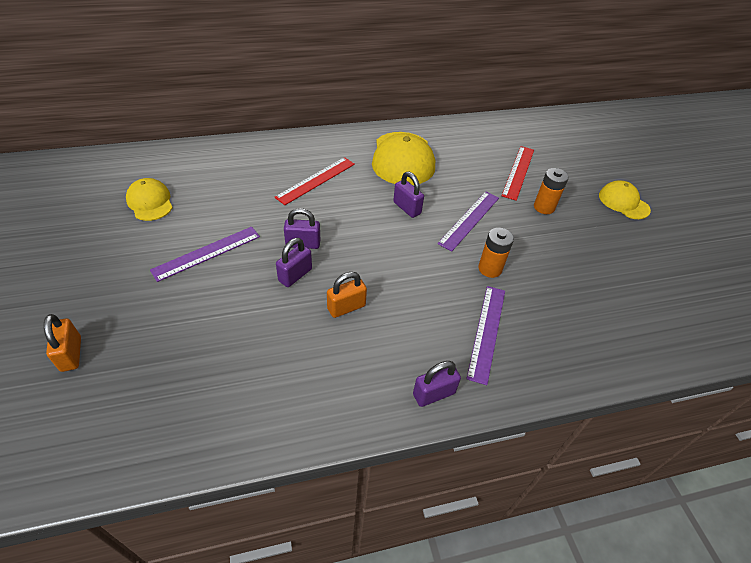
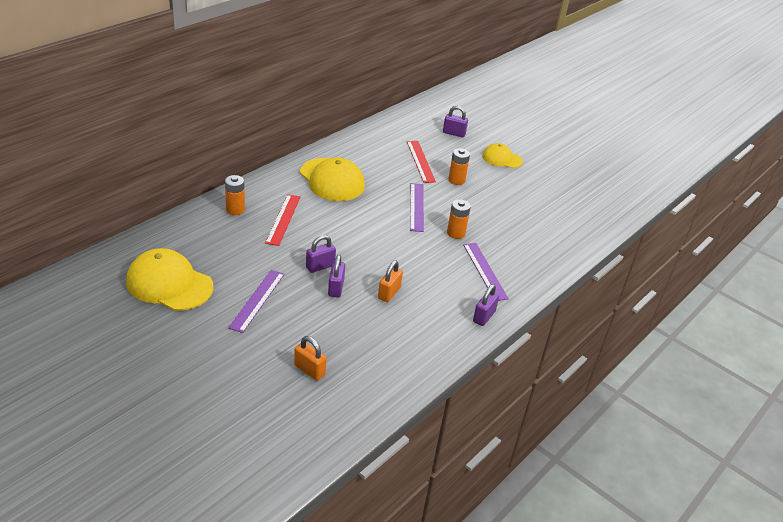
camera: 35 degrees left, 10 degrees down
(71, 354) = (235, 399): orange padlock -> orange padlock (309, 370)
(150, 202) = (169, 284): yellow cap -> yellow cap, size x1.71
(281, 154) = (235, 209): none -> orange battery
(407, 208) = (368, 214): purple padlock -> purple padlock (454, 133)

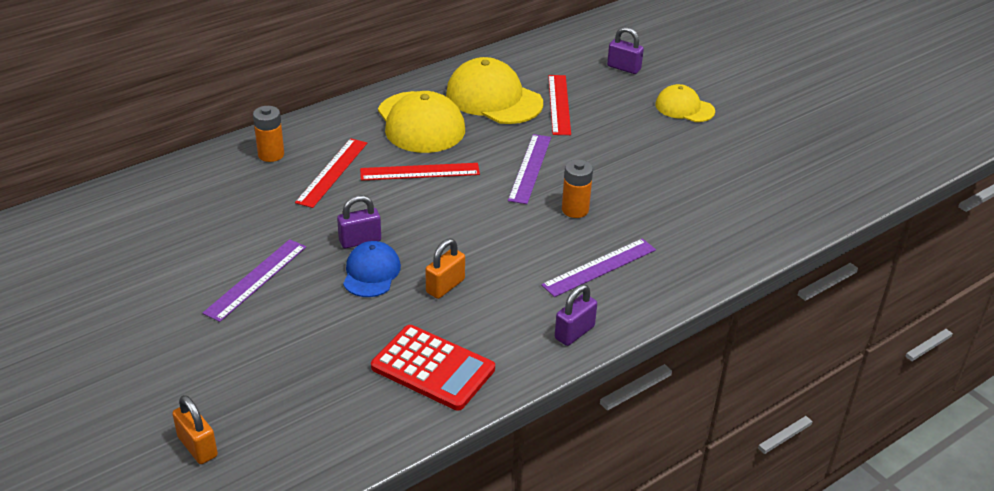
camera: 15 degrees right, 0 degrees up
(169, 284) = (146, 247): yellow cap -> yellow cap (493, 98)
(309, 370) = (293, 382): orange padlock -> orange padlock (197, 447)
(336, 288) = (371, 272): purple padlock -> blue cap
(344, 215) = (420, 172): none -> red ruler
(401, 350) = (433, 368): none -> red calculator
(456, 180) = (603, 134): orange battery -> none
(484, 271) = (599, 267): purple ruler -> purple ruler turned 60 degrees clockwise

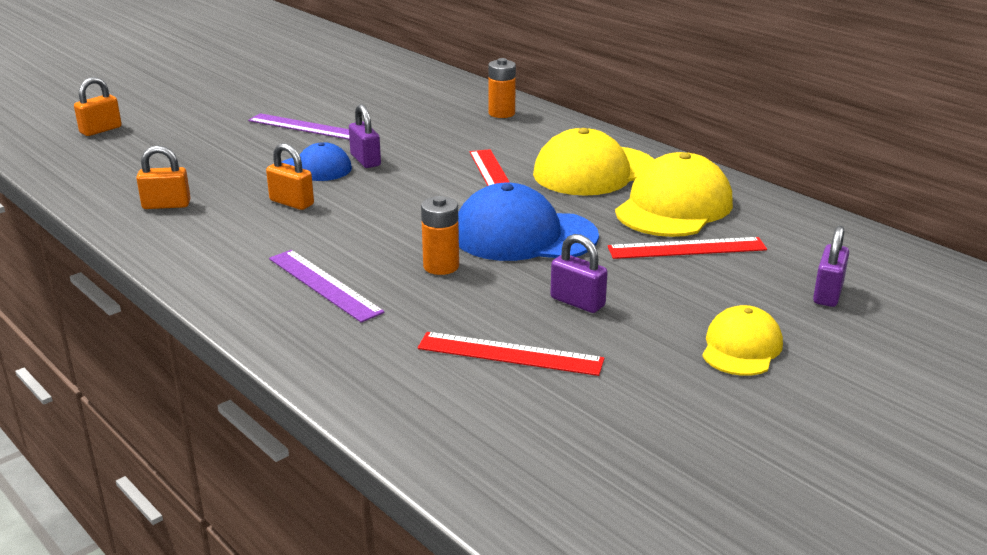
camera: 85 degrees right, 10 degrees down
(332, 172) = (480, 139): red ruler -> red ruler (510, 354)
(433, 368) = (166, 205): red calculator -> orange padlock
(530, 168) = (523, 235): purple ruler -> blue cap
(574, 332) = (205, 272): purple padlock -> purple padlock (577, 302)

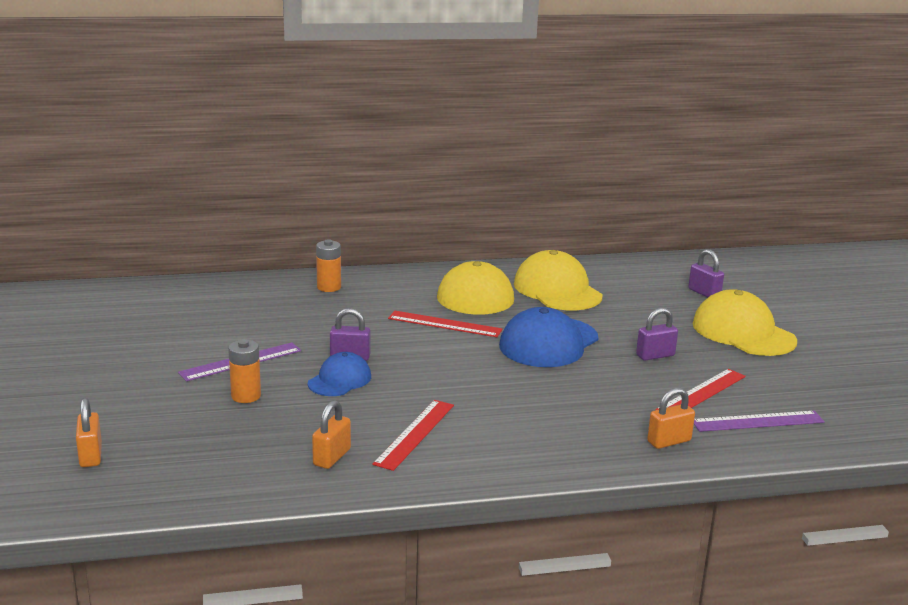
camera: 60 degrees left, 5 degrees down
(291, 203) = (395, 404): orange padlock -> orange padlock (669, 441)
(324, 285) = (553, 426): purple ruler -> purple ruler (757, 421)
(441, 266) = (566, 380): orange battery -> orange battery (246, 396)
(687, 248) = (616, 305): red ruler -> red ruler (414, 434)
(741, 347) = (743, 332): yellow cap -> yellow cap, size x1.71

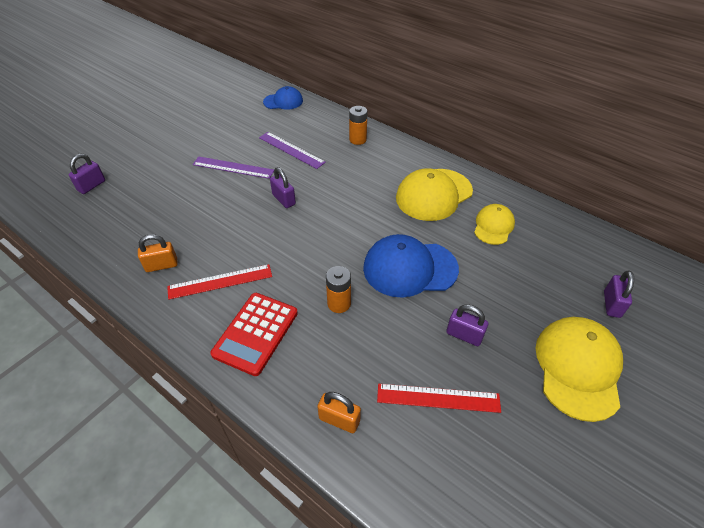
camera: 50 degrees right, 25 degrees up
(91, 455) = (91, 186): orange padlock -> purple padlock
(246, 396) = (198, 193): orange battery -> orange battery (339, 303)
(340, 380) = (252, 213): blue cap -> blue cap (283, 101)
(444, 324) = (373, 208): red ruler -> none
(515, 441) = (256, 333): none -> red calculator
(557, 290) = (493, 226): yellow cap -> yellow cap, size x0.58
(757, 421) = (433, 463): purple ruler -> purple ruler (291, 150)

